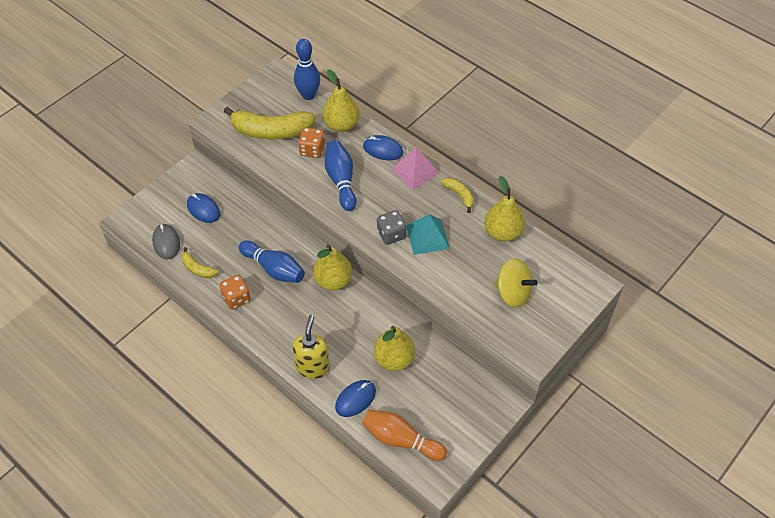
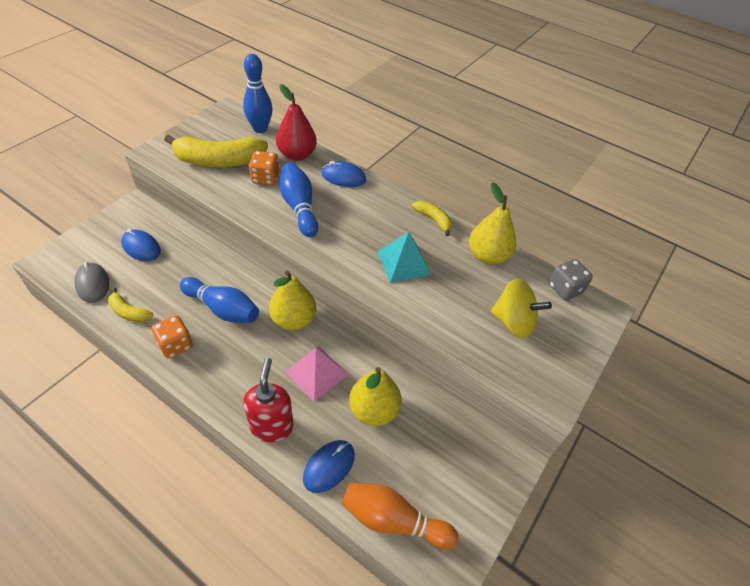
camera: 10 degrees left, 5 degrees down
(313, 367) = (272, 426): yellow soap dispenser -> red soap dispenser
(341, 125) = (297, 155): yellow pear -> red pear
(391, 234) = (361, 262): grey dice -> grey dice (565, 289)
(415, 171) = (381, 197): pink pyramid -> pink pyramid (317, 373)

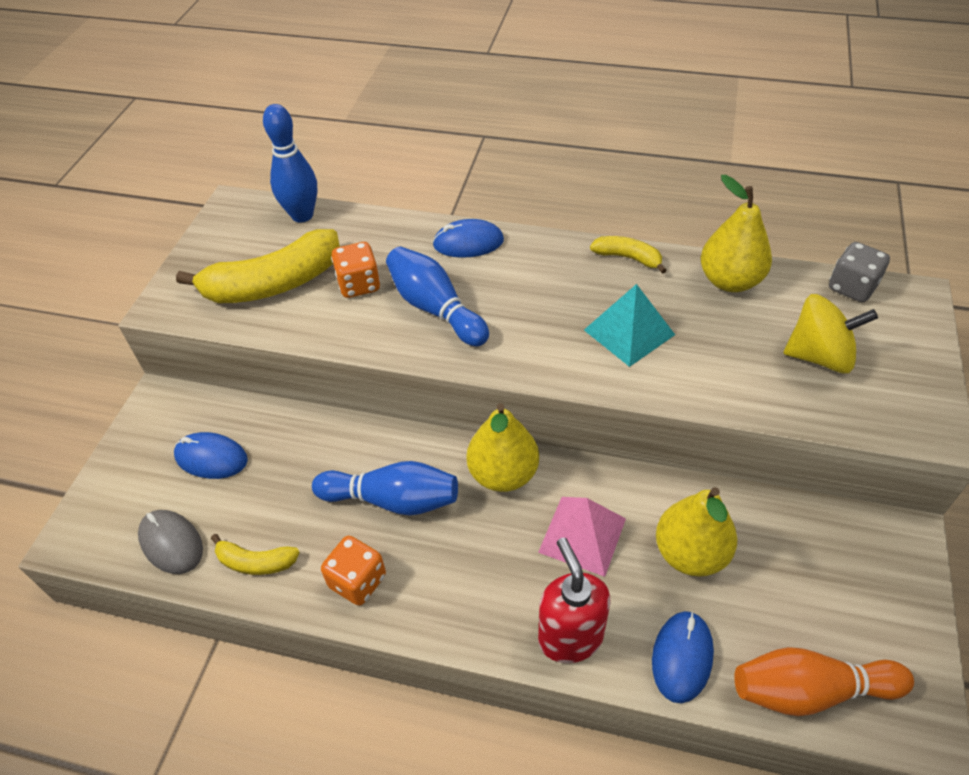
camera: 15 degrees left, 0 degrees up
(297, 155) = (381, 234): red pear -> none

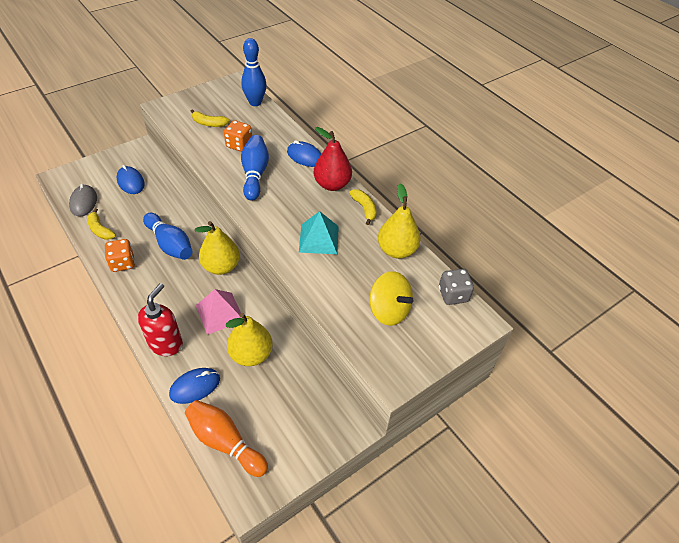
camera: 35 degrees right, 0 degrees up
(274, 284) = (209, 123): yellow banana -> yellow banana, size x0.49
(550, 255) = (332, 184): none -> red pear

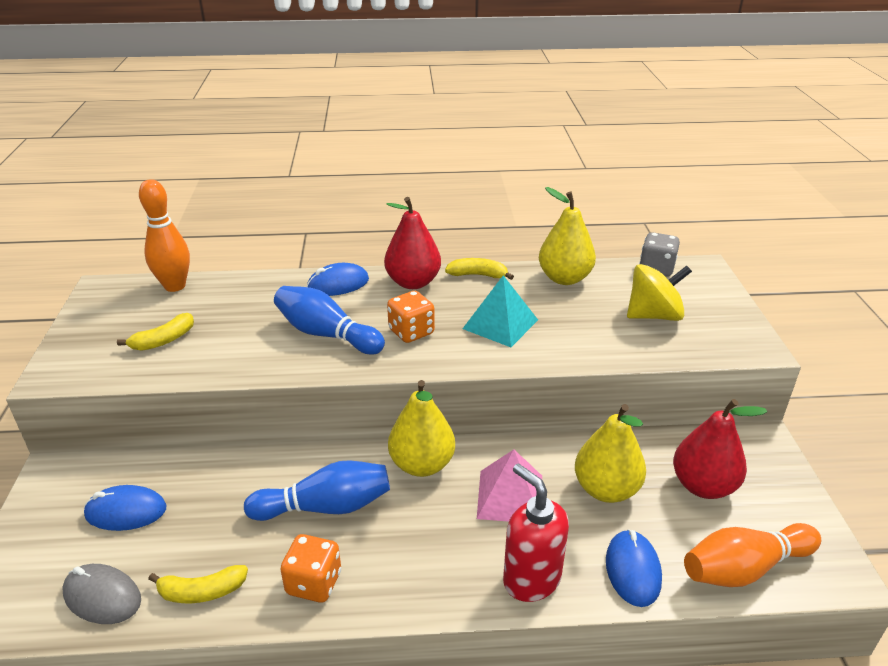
camera: 55 degrees left, 15 degrees down
(239, 145) = (248, 328): orange dice -> orange dice (411, 332)
(255, 102) = (175, 286): blue bowling pin -> orange bowling pin
(284, 403) = (703, 486): none -> red pear

